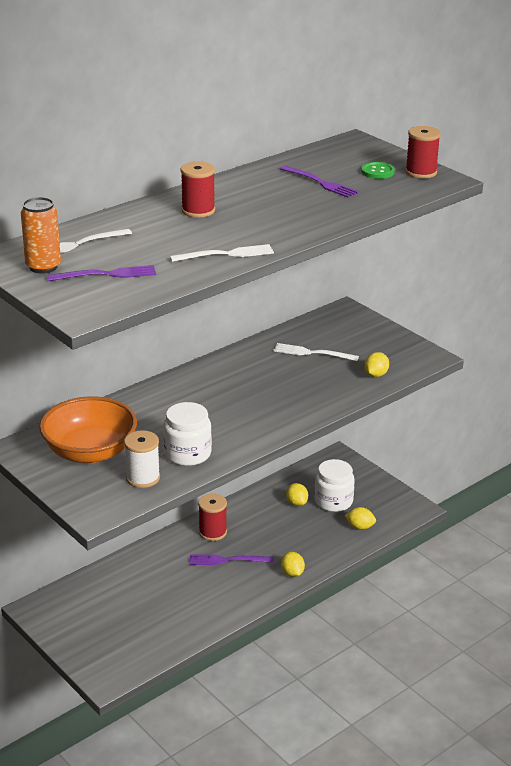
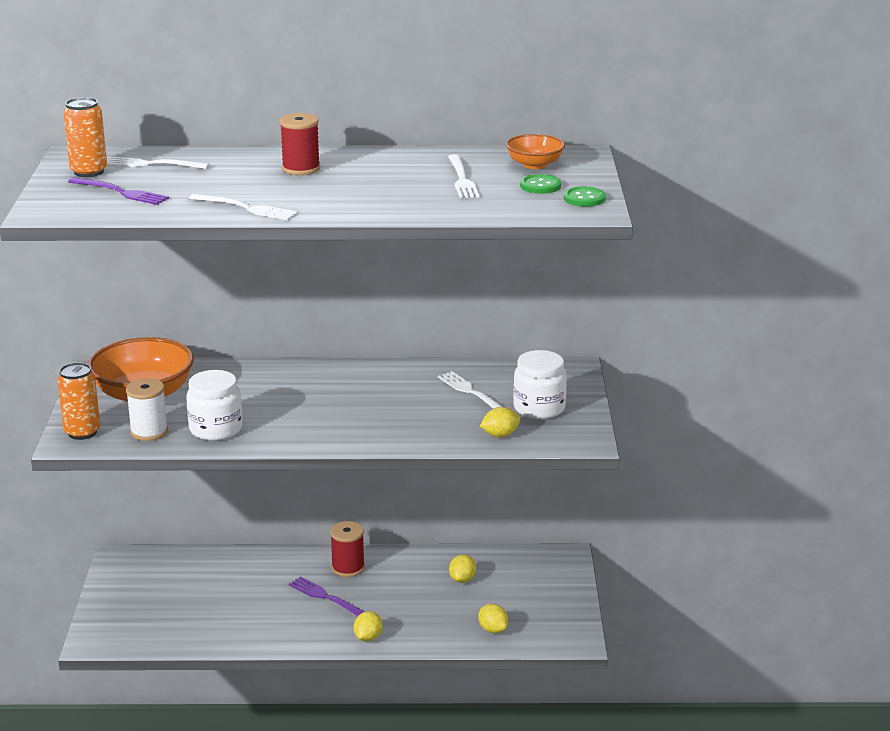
camera: 40 degrees right, 5 degrees down
(93, 501) = (82, 432): none -> orange can
(321, 183) = (462, 179): purple fork -> white fork
(333, 501) = (500, 595): white jar -> white jar (539, 408)
(343, 157) = (534, 165): none -> orange bowl
(421, 172) = (584, 198): red spool -> green button

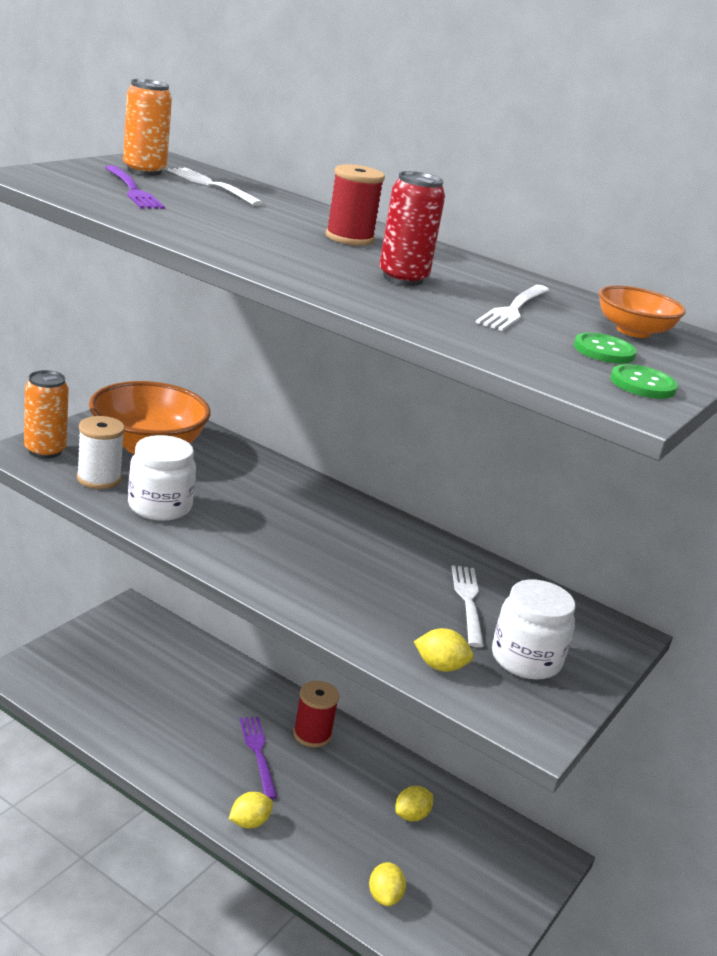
camera: 30 degrees right, 0 degrees up
(247, 208) = (218, 242): white fork -> none
(378, 185) = (403, 278): none -> red can

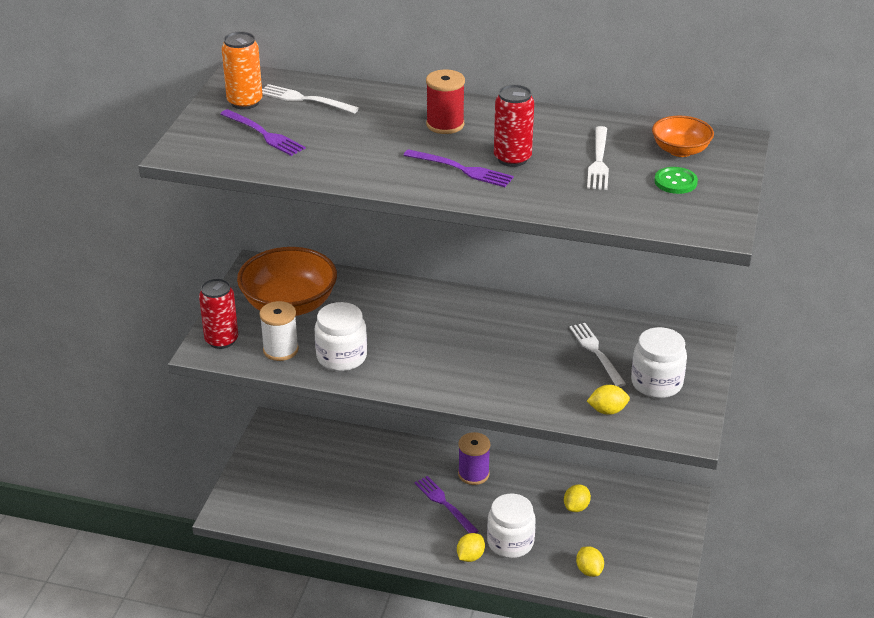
camera: 15 degrees left, 10 degrees up
(45, 450) = (221, 340): orange can -> red can
(307, 825) = (510, 542): none -> white jar
(312, 734) = (473, 474): red spool -> purple spool
(330, 268) = (462, 169): none -> purple fork
(642, 384) = (714, 207): green button -> none

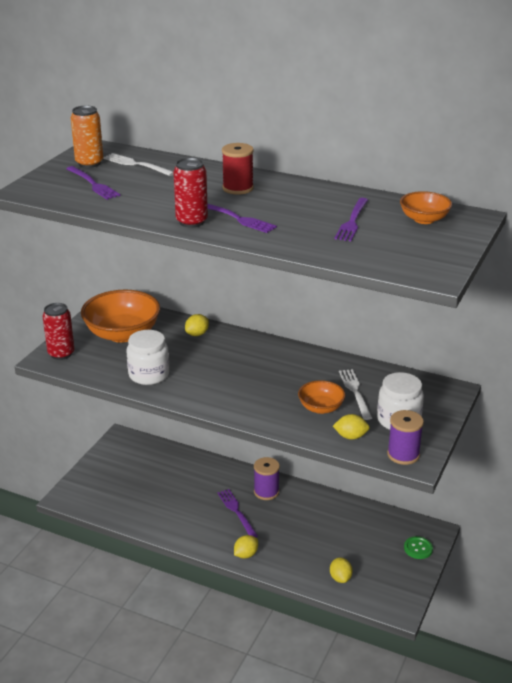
camera: 10 degrees right, 5 degrees down
(280, 350) = (103, 365): white spool -> none
(510, 542) = (281, 548): white jar -> none
(512, 158) = (281, 214): red can -> red can (191, 222)
(562, 377) = (321, 408): none -> orange bowl
(576, 507) = (342, 527): yellow lemon -> yellow lemon (197, 334)
(599, 161) = (352, 222): white fork -> purple fork
(673, 426) = (403, 454): none -> purple spool
(675, 182) = (411, 240): green button -> green button (418, 548)

